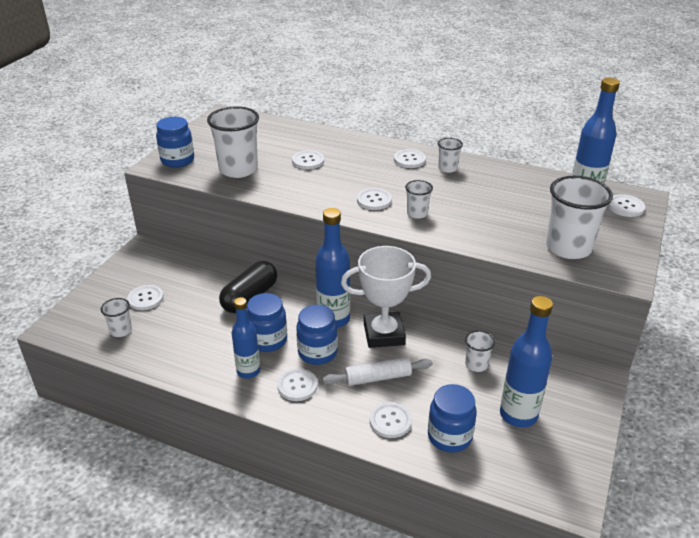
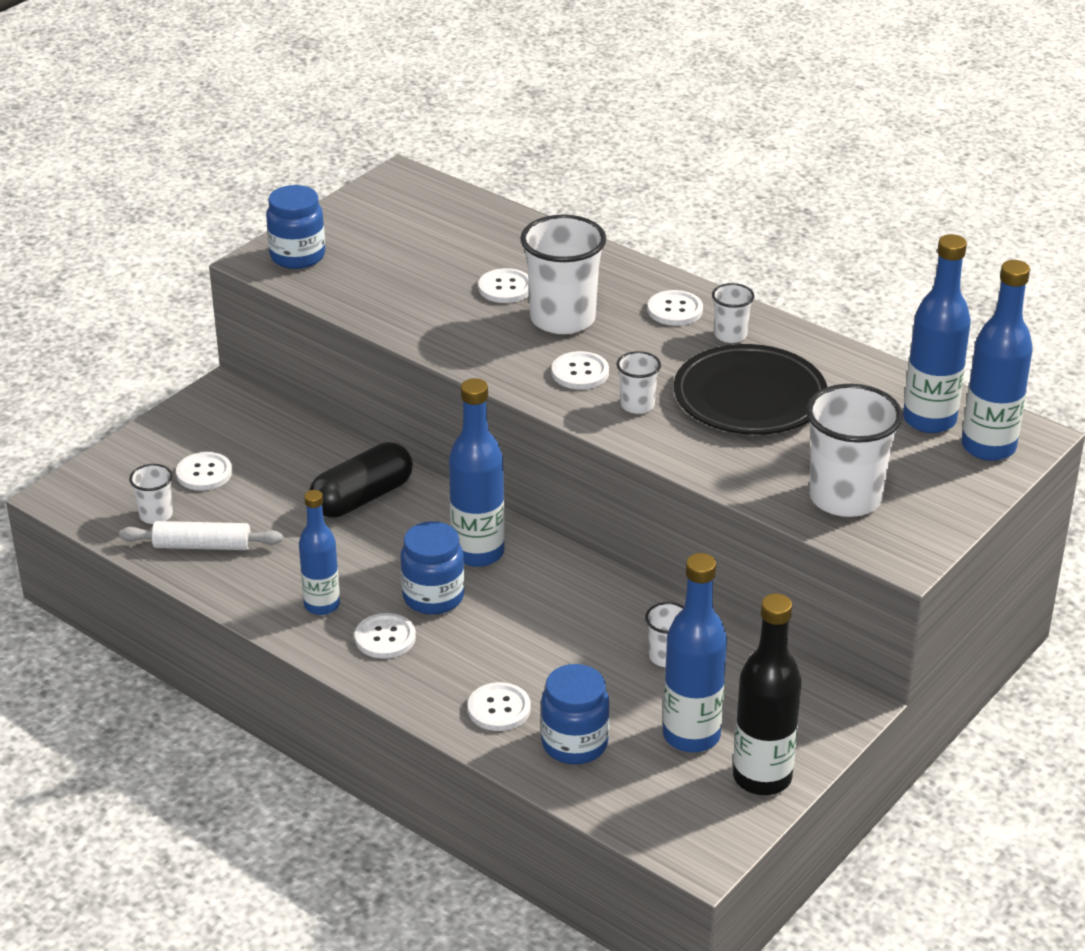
camera: 15 degrees right, 0 degrees up
(238, 169) = (387, 286): white cup -> white cup (562, 319)
(268, 340) = (366, 566): blue jar -> none
(378, 377) = (508, 648): white rolling pin -> white rolling pin (202, 546)
(384, 334) = (546, 588): white trophy -> none
(478, 200) = (749, 397): none -> black plate
(576, 435) = (762, 777): none -> black bottle
(625, 207) = (988, 447): white button -> blue bottle

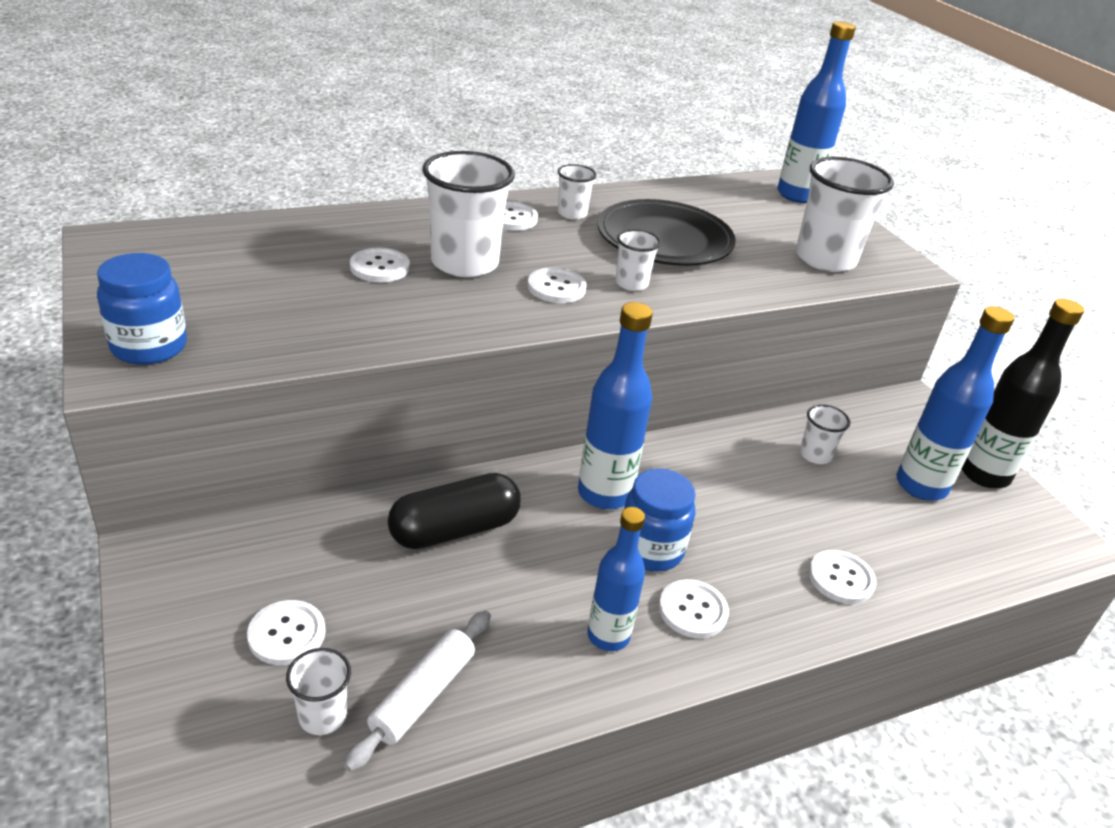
camera: 65 degrees left, 0 degrees up
(362, 498) = (454, 530): black capsule -> black capsule turned 75 degrees clockwise
(574, 744) = (909, 553): blue jar -> none
(929, 420) = (750, 198): blue bottle -> none

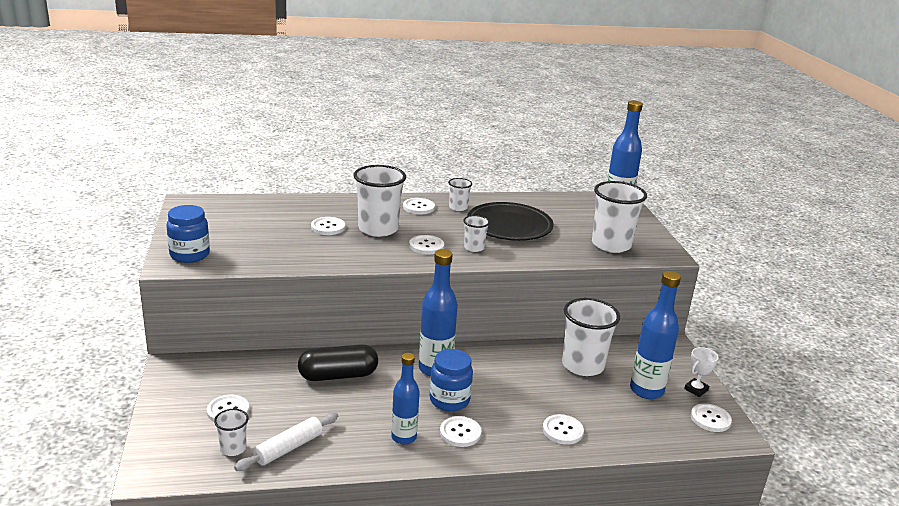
camera: 15 degrees right, 10 degrees down
(815, 455) = (582, 365): white cup -> white cup, size x2.01
(984, 474) = (696, 389): black bottle -> white trophy
(1027, 522) = (710, 419): none -> white button

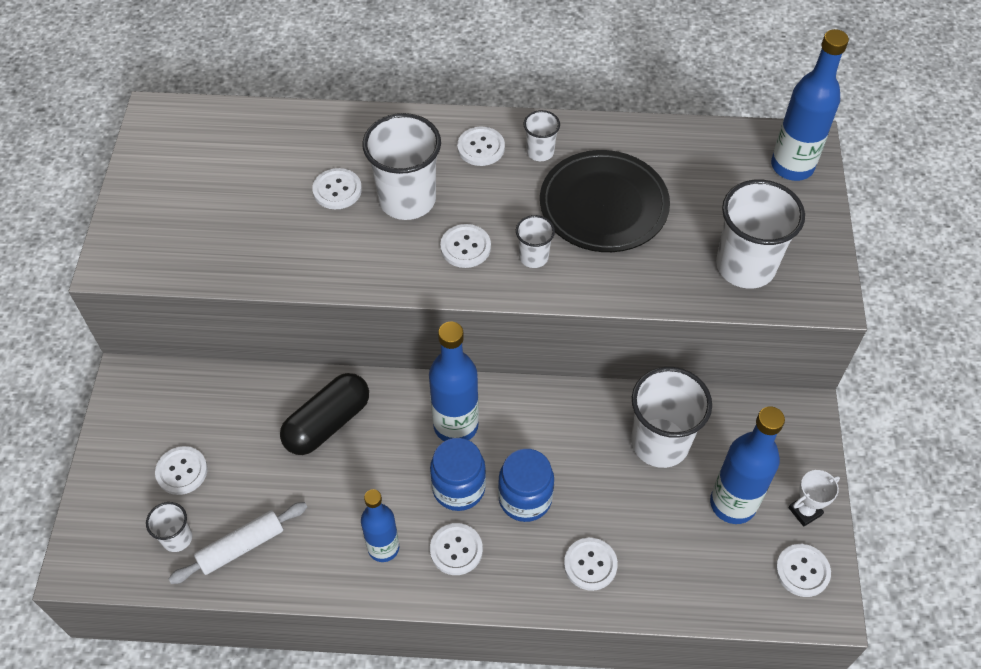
camera: 15 degrees right, 30 degrees up
(189, 255) = (139, 243): blue jar -> blue jar (525, 498)
(338, 375) = (327, 423): black capsule -> black capsule turned 45 degrees counterclockwise

